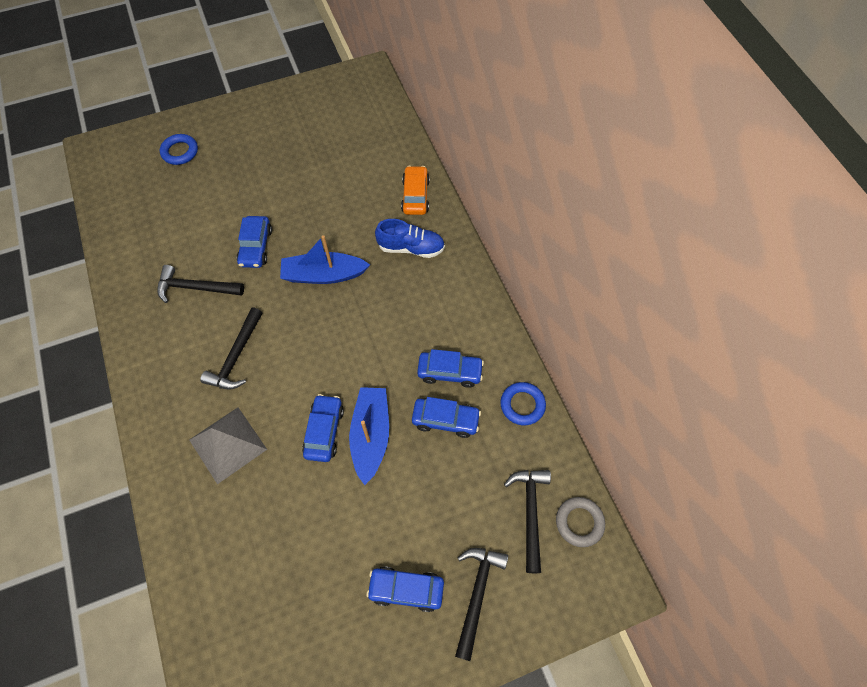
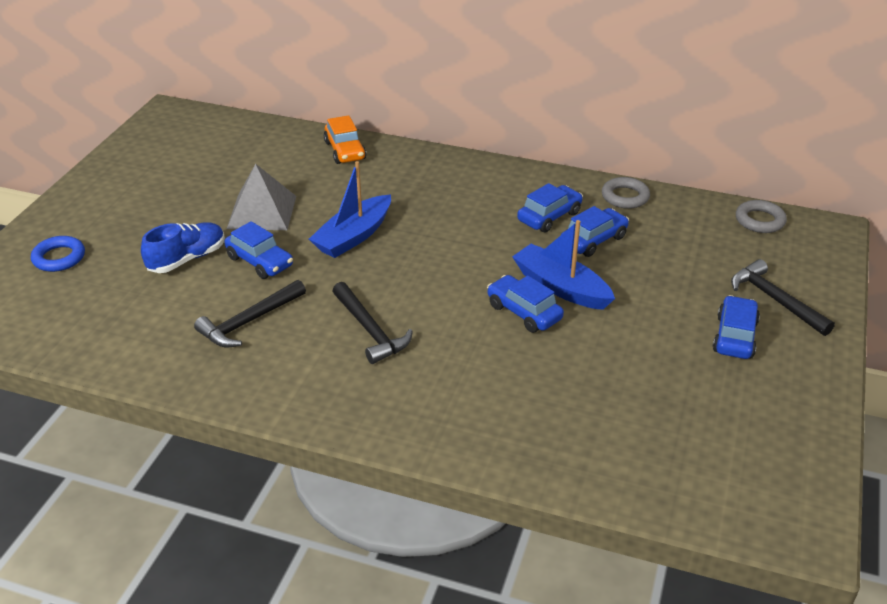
camera: 50 degrees left, 25 degrees down
(227, 444) = (464, 380): grey pyramid -> grey pyramid (262, 212)
(406, 589) = (734, 336): blue car -> blue car turned 150 degrees clockwise
(411, 248) = (396, 178): blue shoe -> blue shoe (187, 259)
(415, 196) = (345, 151): orange car -> orange car turned 150 degrees counterclockwise
(522, 405) = (625, 197): blue ring -> grey ring
(530, 513) = (727, 239): black hammer -> none

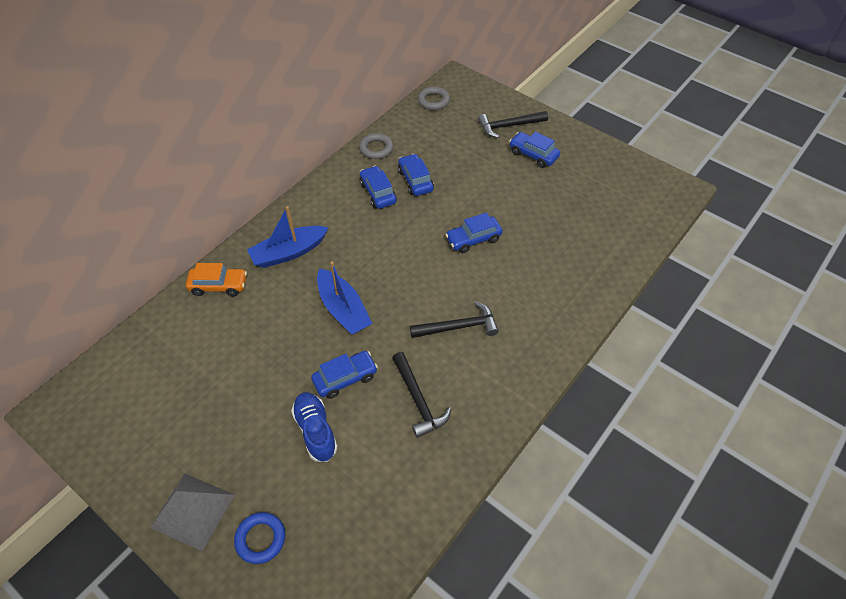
camera: 70 degrees left, 15 degrees up
(262, 212) = (276, 363): grey pyramid -> grey pyramid (193, 511)
(561, 287) = (456, 213): blue boat -> blue boat (289, 252)

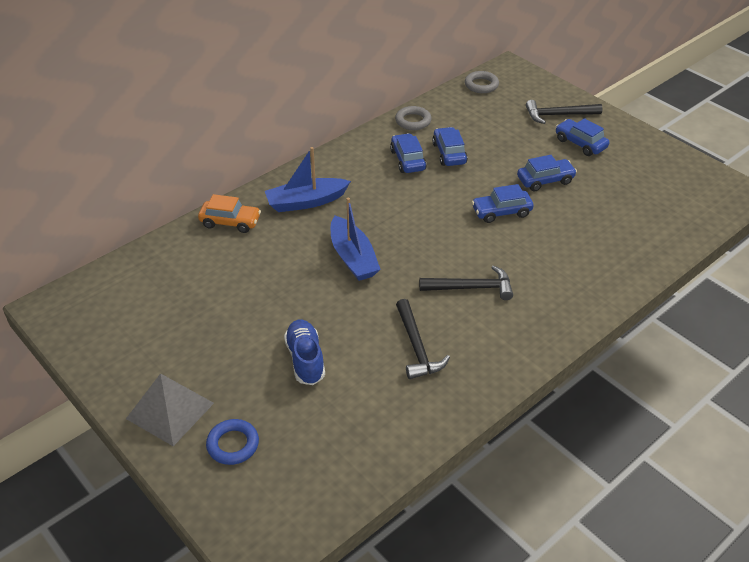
camera: 10 degrees right, 10 degrees down
(345, 378) = (344, 318): blue car -> blue car (545, 180)

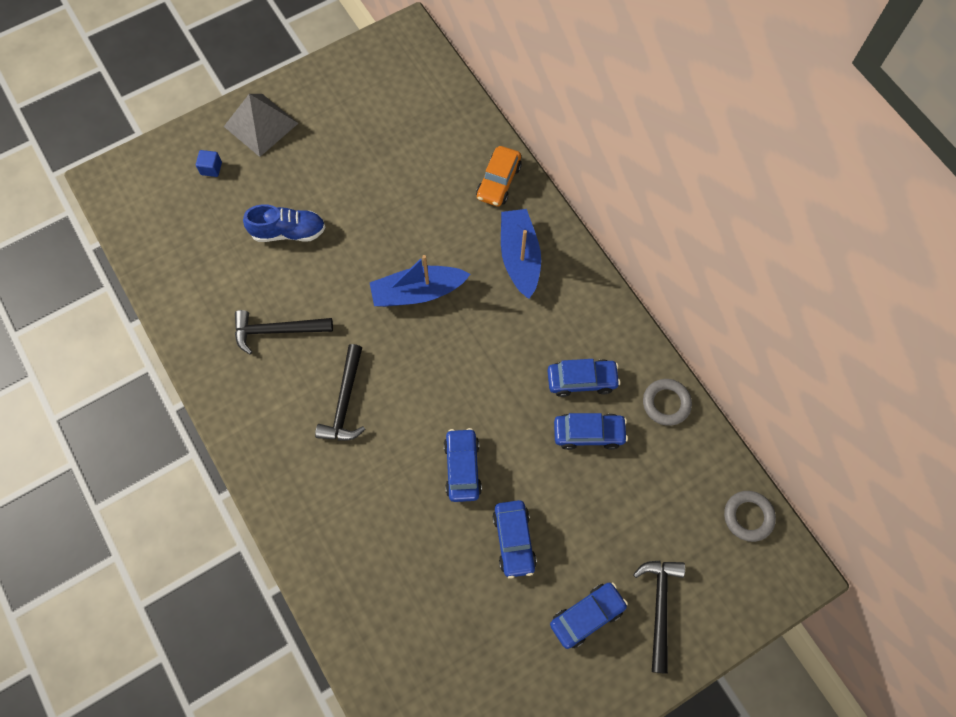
camera: 100 degrees right, 25 degrees up
(233, 444) = (211, 168): blue ring -> blue cube

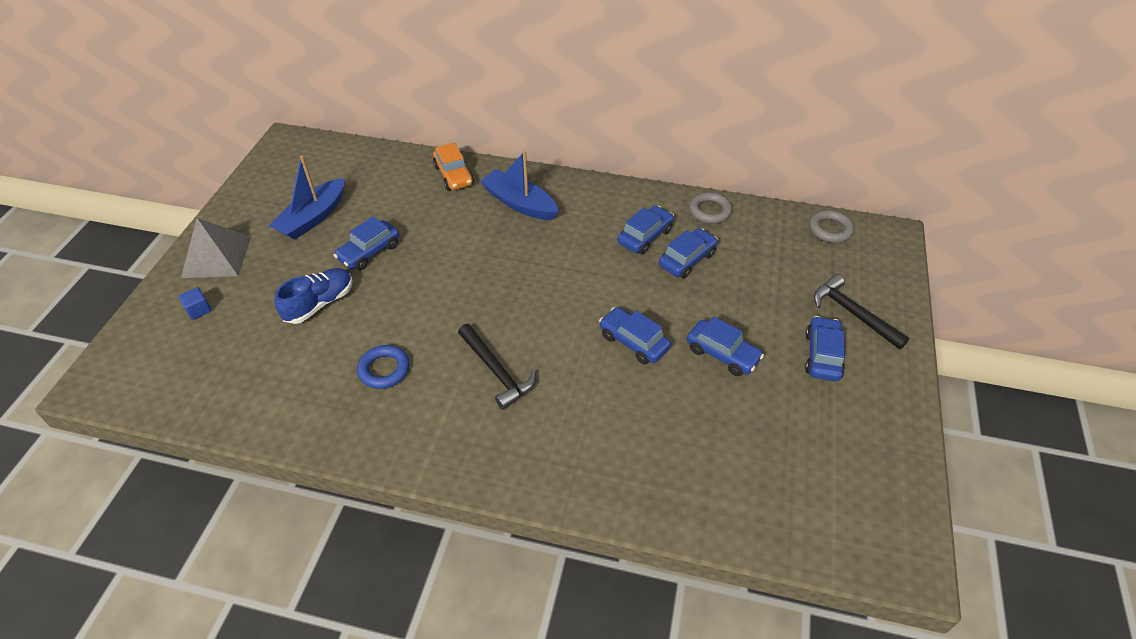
camera: 45 degrees left, 20 degrees down
(277, 330) = (384, 369): black hammer -> blue ring
(363, 210) = (369, 252): none -> blue car
(418, 292) = (471, 269): blue boat -> blue boat (313, 218)

